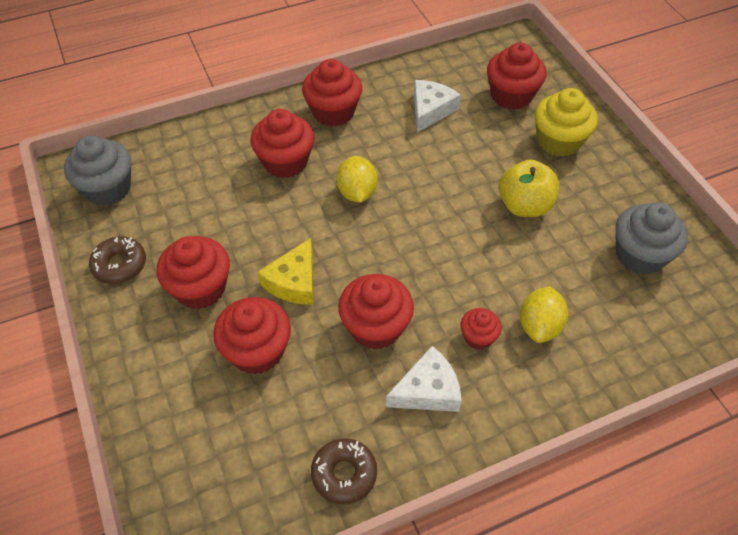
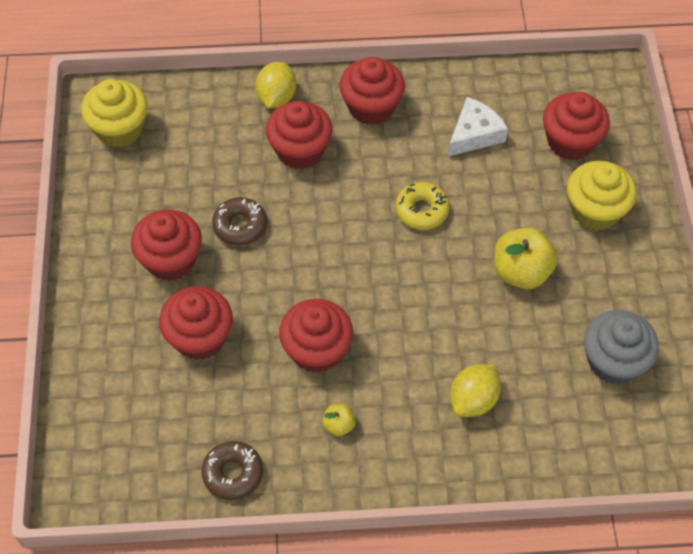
camera: 20 degrees right, 5 degrees up
(108, 188) = (120, 129): grey cupcake -> yellow cupcake
(120, 265) = (106, 213): brown donut -> brown donut (240, 226)
(294, 281) = (259, 280): yellow cheese -> none
(357, 192) = (357, 206): yellow lemon -> yellow lemon (276, 97)
(415, 180) = (422, 210): none -> yellow donut
(427, 390) = (338, 425): white cheese -> yellow apple
(478, 337) = (409, 391): red cupcake -> none

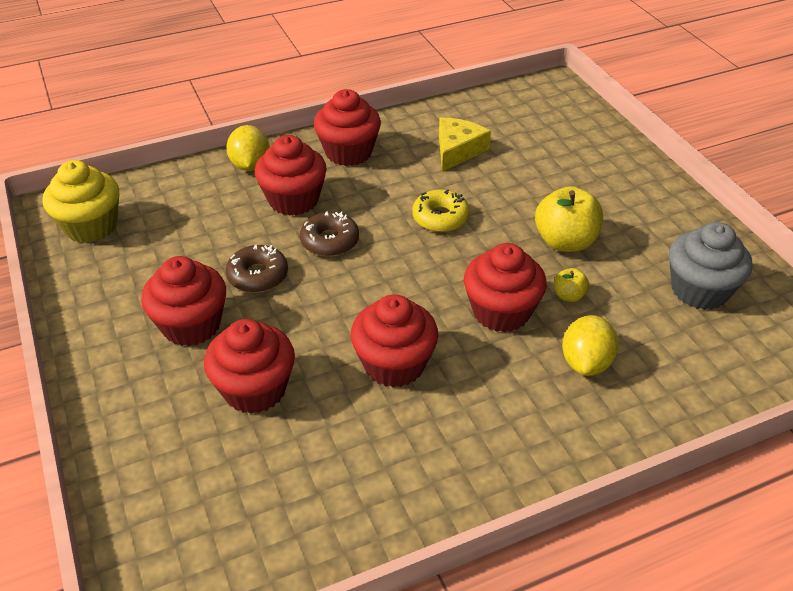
camera: 20 degrees left, 15 degrees down
(233, 473) = (355, 520): brown donut -> brown donut (330, 241)
(338, 425) = (456, 430): yellow apple -> yellow apple (569, 295)
(474, 134) = (457, 150): white cheese -> yellow cheese
(570, 141) = (547, 136): red cupcake -> red cupcake (501, 311)
(595, 210) = (602, 179): yellow cupcake -> none

